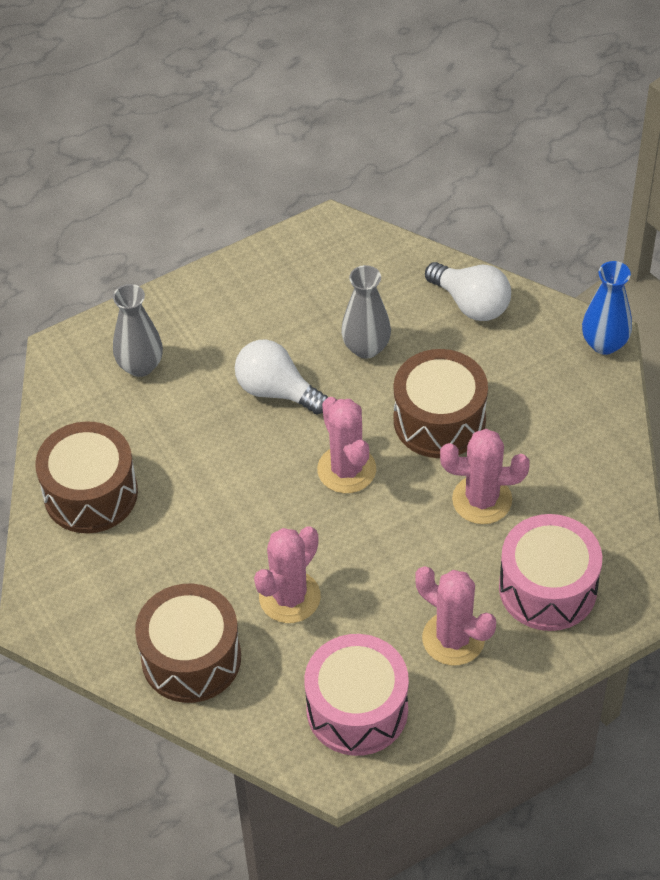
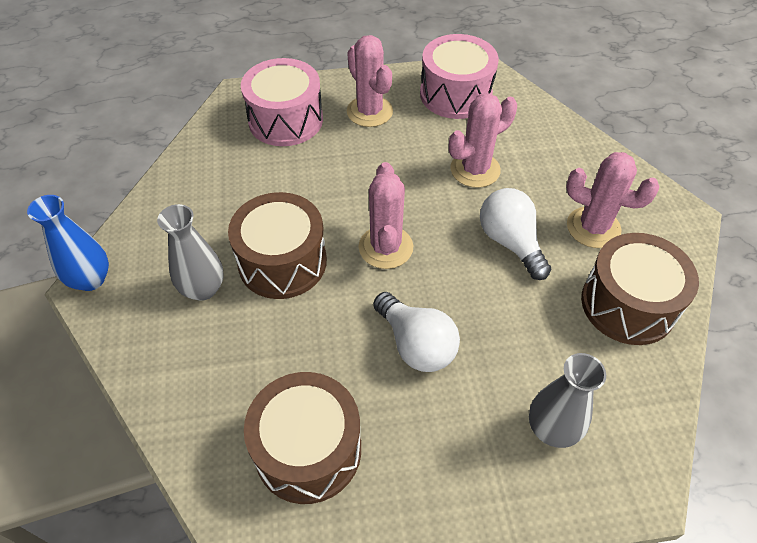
camera: 160 degrees left, 0 degrees up
(191, 658) = (564, 154): brown drum -> brown drum (308, 449)
(366, 347) = (306, 359): grey vase -> grey vase (203, 289)
(471, 304) = (173, 369): white light bulb -> white light bulb (510, 242)
(482, 500) = (291, 188): pink cactus -> pink cactus (593, 227)

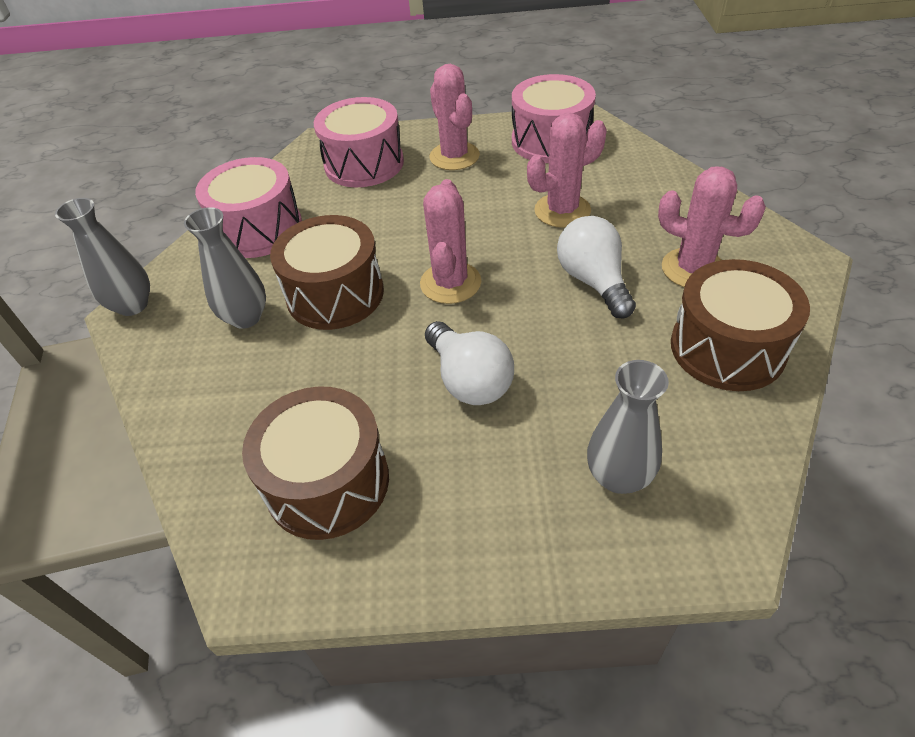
camera: 10 degrees right, 5 degrees down
(91, 279) = (133, 305): blue vase -> grey vase
(197, 193) = (258, 229): none -> pink drum

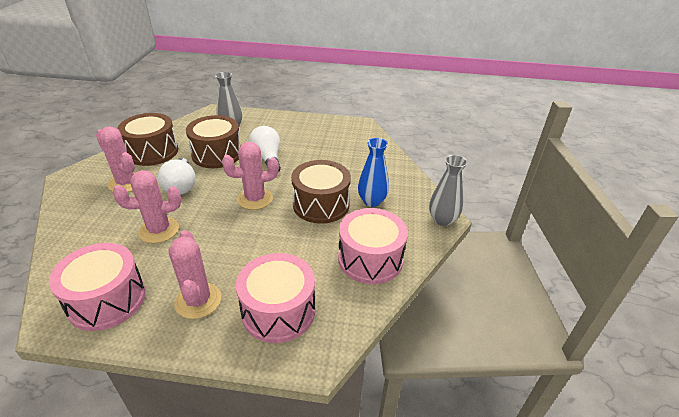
camera: 175 degrees left, 10 degrees down
(246, 317) = (372, 201): grey vase -> blue vase
(327, 482) = (333, 140): brown drum -> brown drum (217, 154)
(450, 283) = (255, 199): pink cactus -> pink cactus turned 60 degrees clockwise

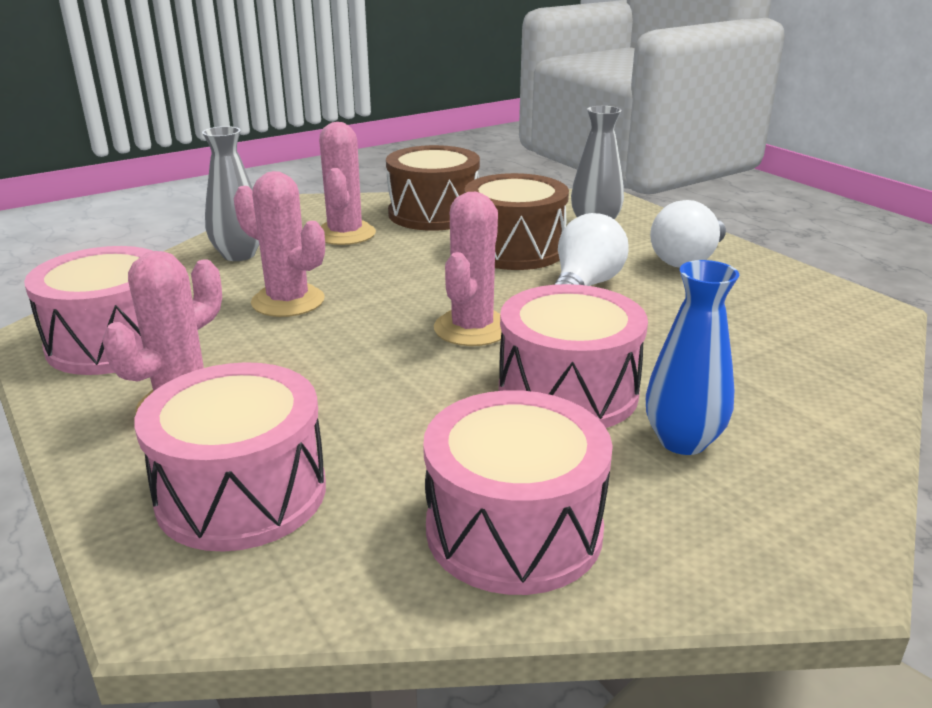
camera: 50 degrees right, 10 degrees down
(181, 186) = (400, 265): white light bulb -> white light bulb (687, 260)
(255, 199) = (472, 328): pink cactus -> pink cactus turned 75 degrees clockwise
(321, 204) = (568, 392): brown drum -> pink drum
(442, 220) = (813, 573): grey vase -> grey vase (239, 255)

